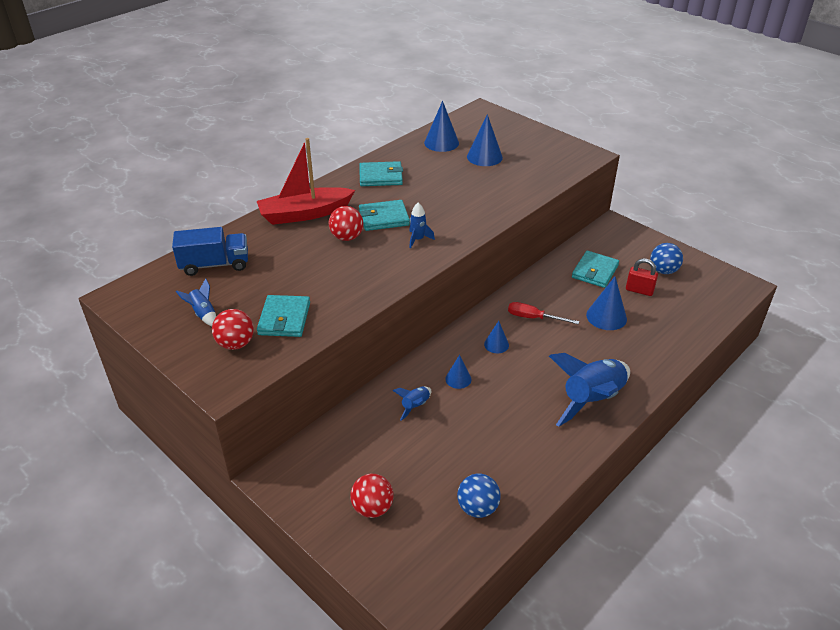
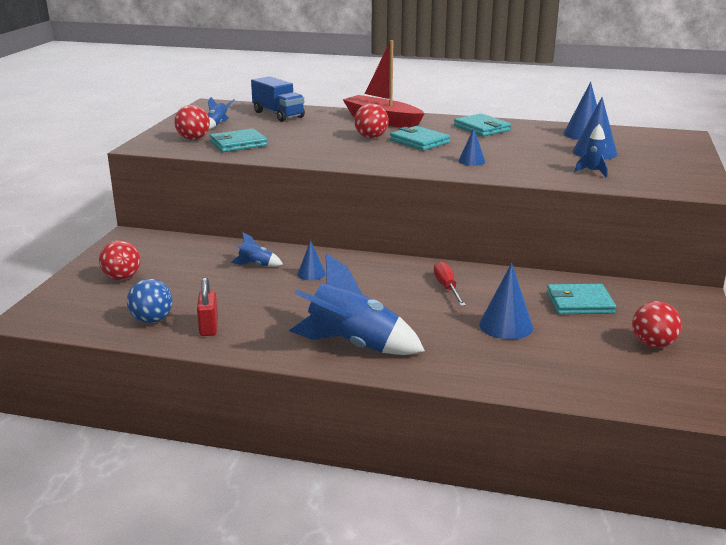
camera: 60 degrees right, 15 degrees down
(418, 239) = (406, 157): blue rocket -> blue rocket (593, 172)
(496, 344) = (381, 279): blue cone -> blue cone (471, 161)
(639, 290) = (586, 336): red padlock -> red padlock (209, 327)
(663, 271) = (653, 344): blue ball -> red ball

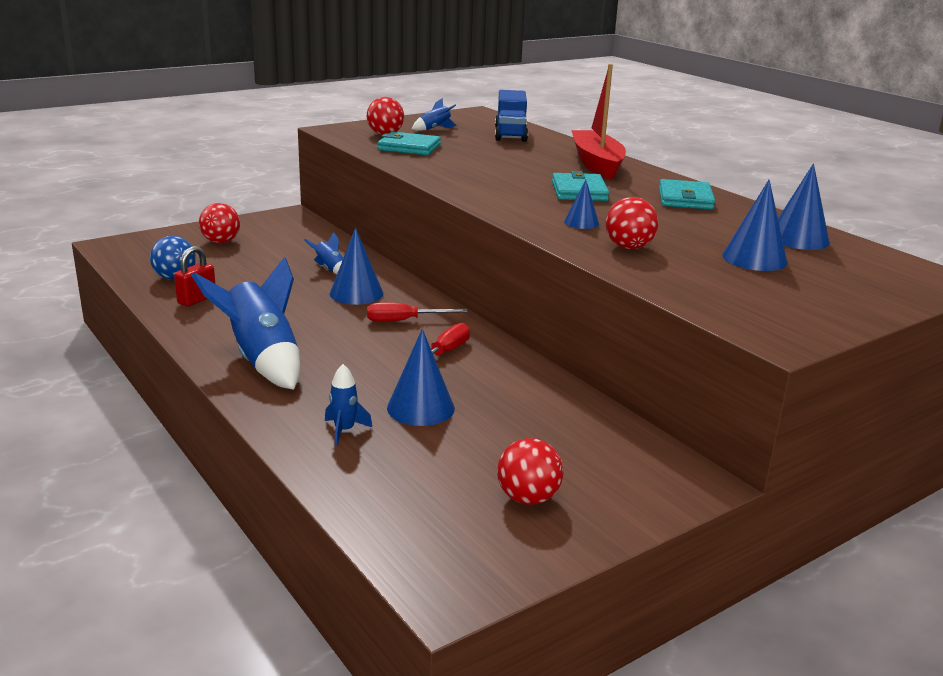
camera: 40 degrees right, 0 degrees up
(311, 274) = (356, 293): blue cone -> blue cone, size x1.67
(371, 137) = (541, 175): red ball -> red ball (628, 247)
(381, 278) = (404, 321): none -> red screwdriver
(579, 303) = (543, 425): turquoise wallet -> none
(593, 172) = (690, 275): blue rocket -> blue rocket (344, 431)

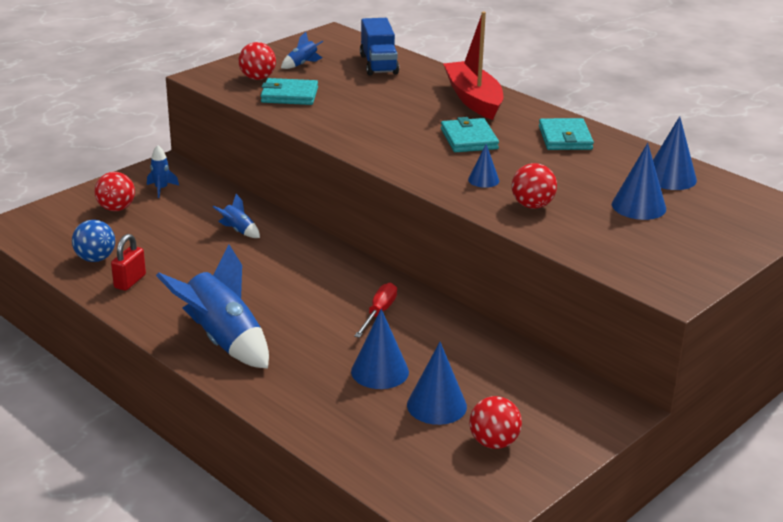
camera: 10 degrees left, 5 degrees up
(344, 431) = (325, 402): blue rocket -> blue rocket (161, 189)
(356, 293) = (274, 256): blue cone -> blue cone (436, 405)
(404, 321) = (330, 282): red screwdriver -> none

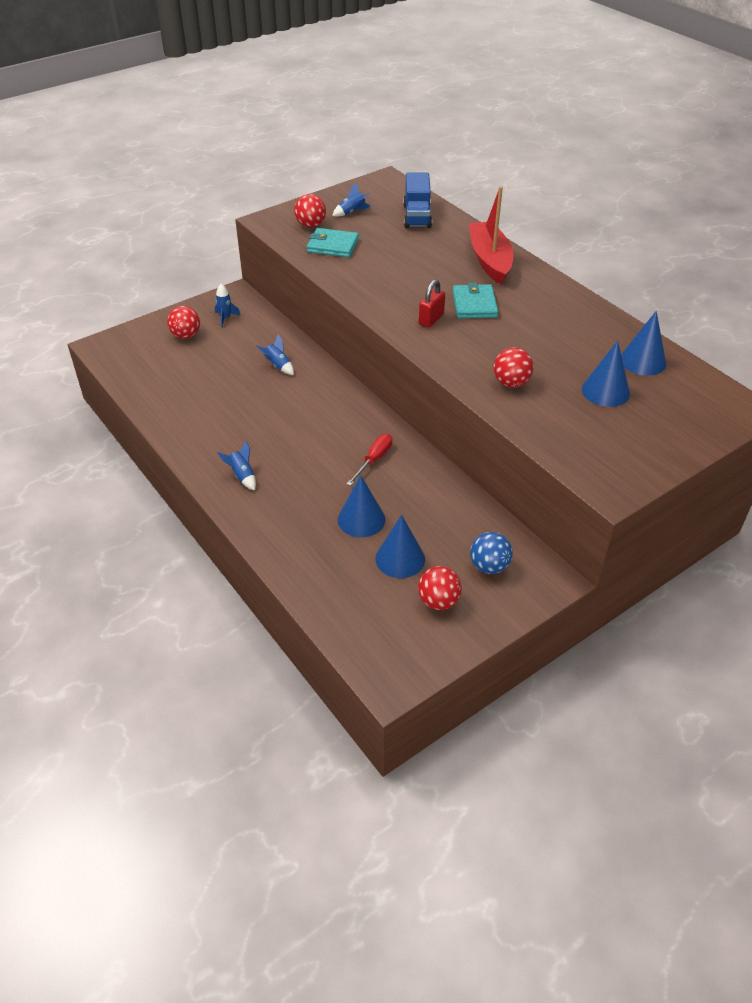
camera: 10 degrees right, 15 degrees up
(95, 259) = (159, 385): blue ball -> blue ball (489, 566)
(130, 281) = (181, 410): red padlock -> red padlock (431, 319)
(223, 340) = (242, 476): blue rocket -> blue rocket, size x0.45
(483, 180) = (475, 351): blue cone -> none
(565, 138) = (559, 309): turquoise wallet -> none

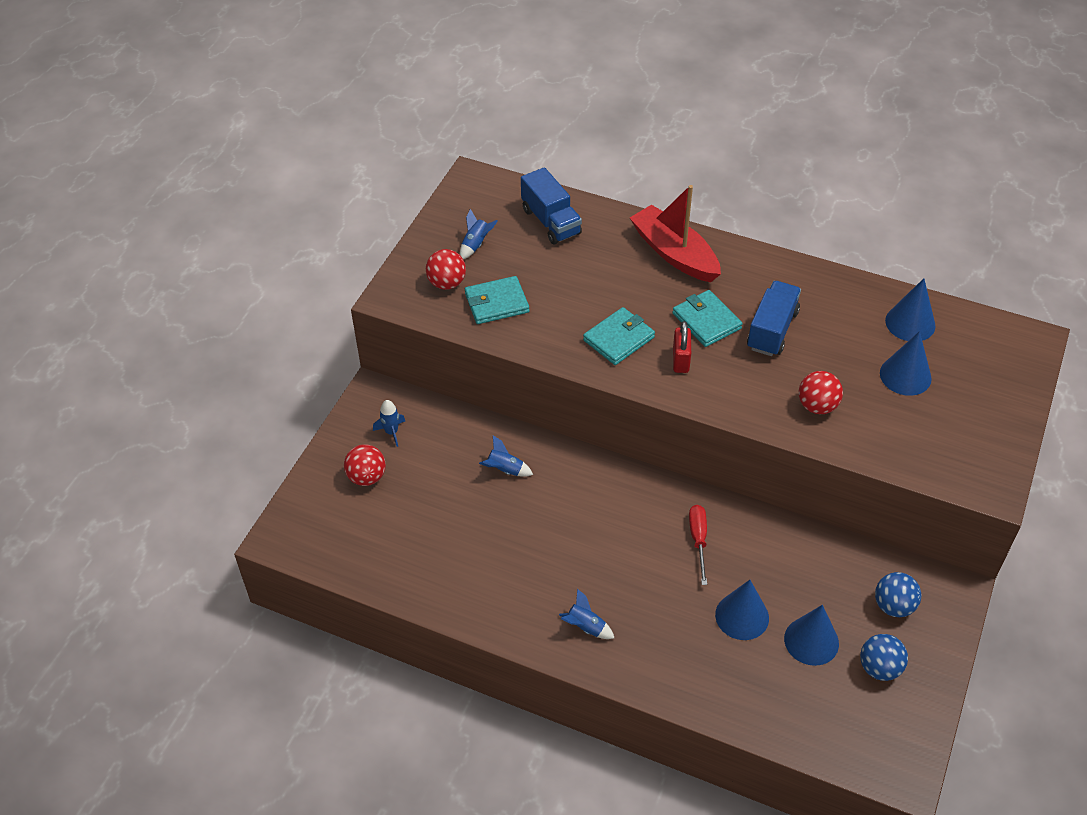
camera: 30 degrees left, 5 degrees up
(398, 292) = (618, 339): none -> turquoise wallet
(438, 601) = (879, 668): red ball -> blue ball
(521, 327) = (772, 330): none -> blue truck

